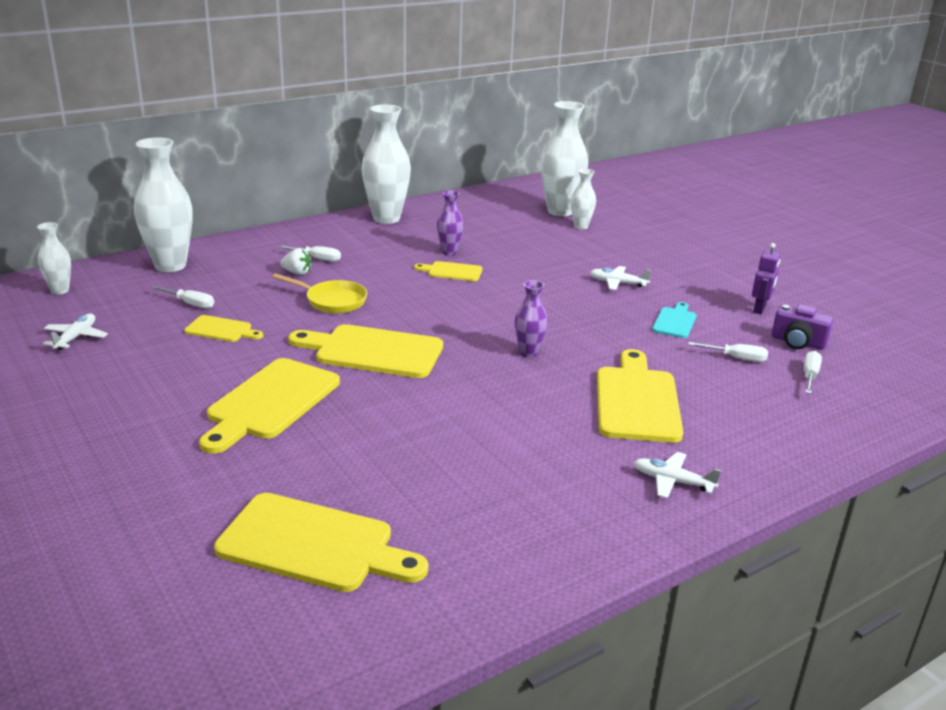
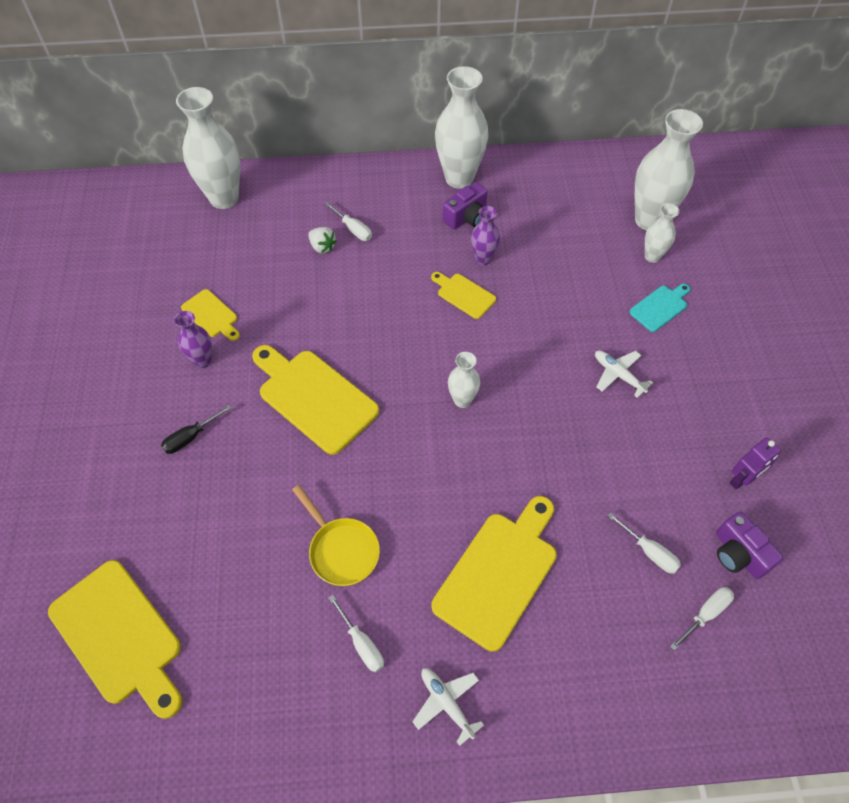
camera: 30 degrees right, 30 degrees up
(60, 290) = (121, 208): white vase -> white vase (462, 400)
(76, 337) = (99, 284): white plane -> none
(190, 304) = (208, 265): white screwdriver -> white screwdriver (361, 643)
(270, 402) = (191, 437): yellow cutting board -> black screwdriver
(332, 301) = (325, 304): yellow pan -> yellow pan (341, 550)
(413, 235) = (467, 217): none -> purple camera
(528, 353) = (449, 456): purple vase -> purple vase (203, 361)
(675, 321) = (630, 464): turquoise cutting board -> turquoise cutting board (660, 307)

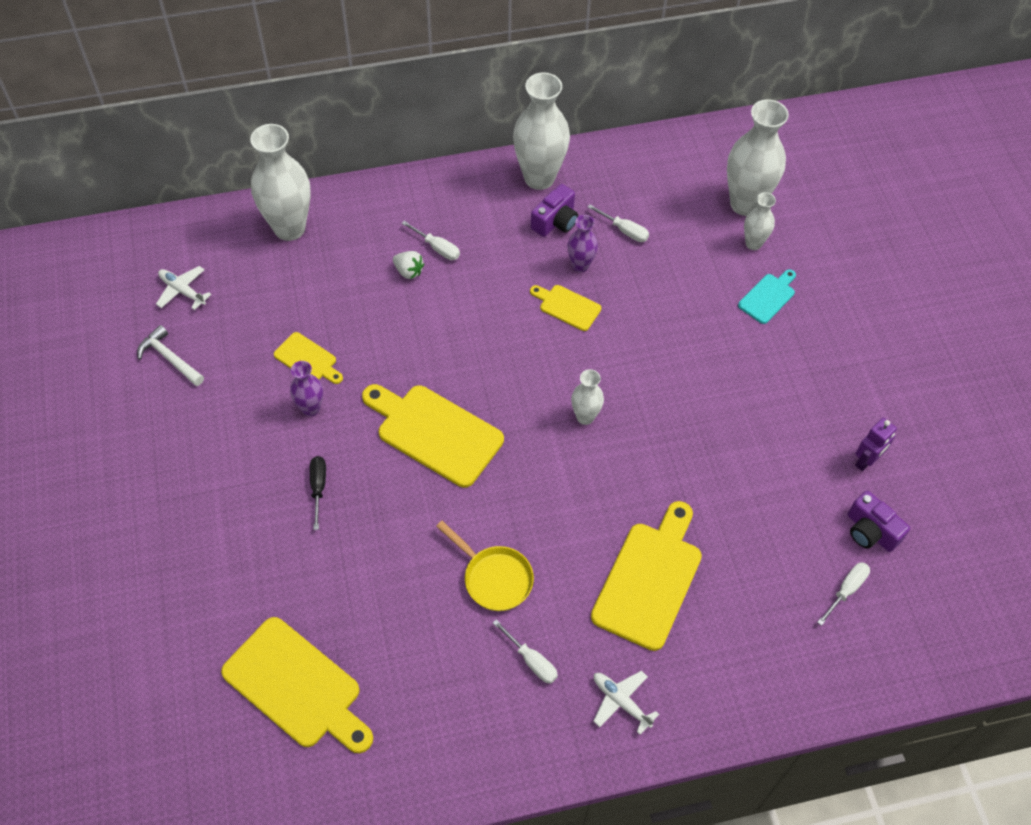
camera: 10 degrees left, 0 degrees up
(87, 300) = (169, 358): none -> white hammer
(191, 437) = (318, 488): black screwdriver -> black screwdriver turned 135 degrees clockwise
(618, 375) = (735, 372): white plane -> white plane (182, 291)
(649, 551) = (787, 540): white screwdriver -> white screwdriver (624, 230)

